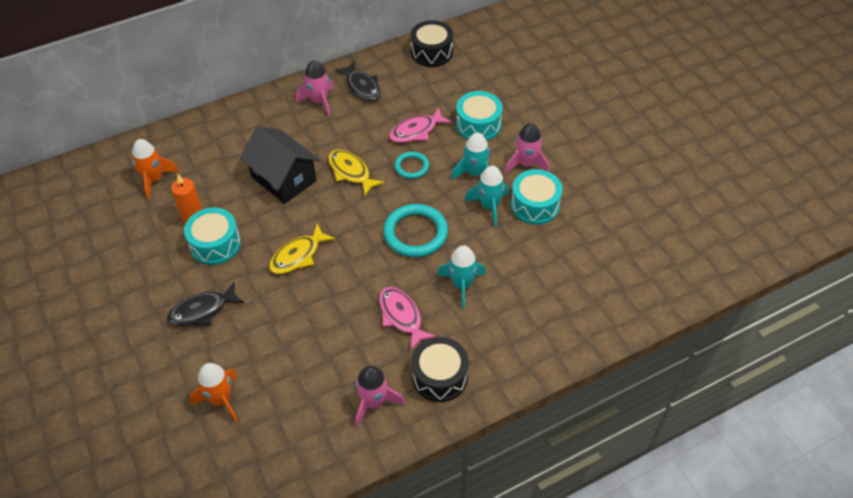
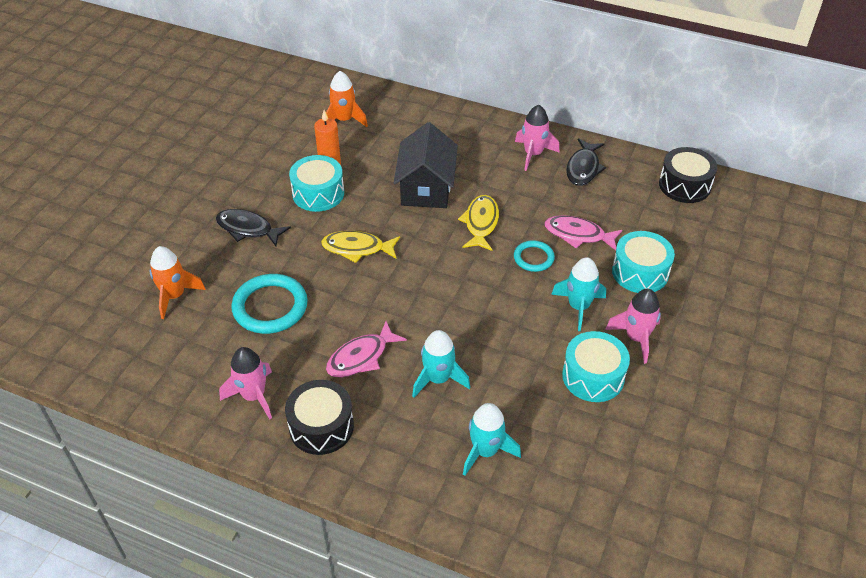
camera: 50 degrees right, 5 degrees down
(401, 316) = (361, 357): pink fish -> pink fish turned 150 degrees counterclockwise
(415, 233) = (462, 308): turquoise ring -> turquoise ring (270, 307)
(489, 206) = (551, 342): turquoise rocket -> turquoise rocket (485, 451)

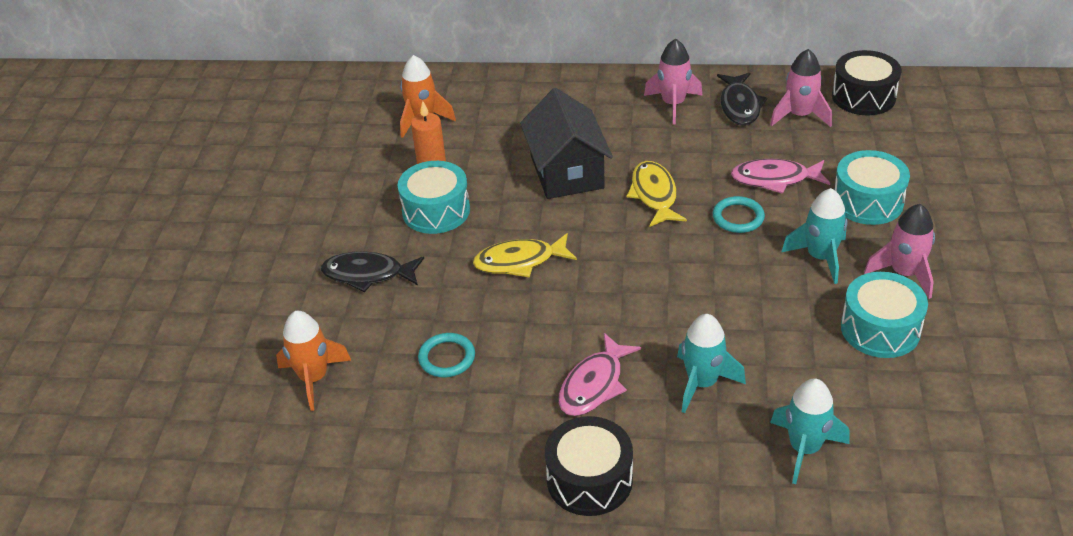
camera: 15 degrees left, 5 degrees down
(253, 396) = (483, 469): pink rocket -> pink rocket (799, 115)
(270, 307) = (447, 358): turquoise ring -> turquoise ring, size x0.57

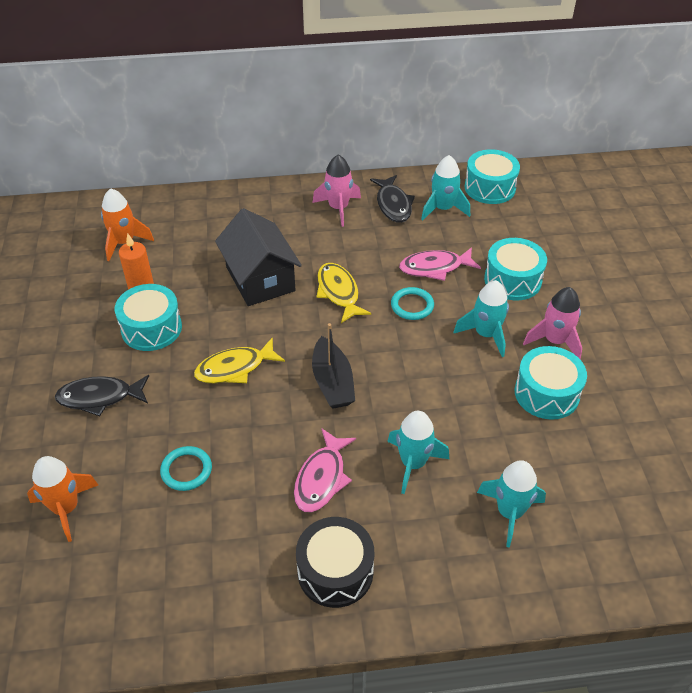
camera: 15 degrees left, 5 degrees up
(627, 288) = (332, 382): none -> black boat
(799, 115) = (443, 209): pink rocket -> turquoise rocket
(863, 96) = (490, 188): black drum -> turquoise drum

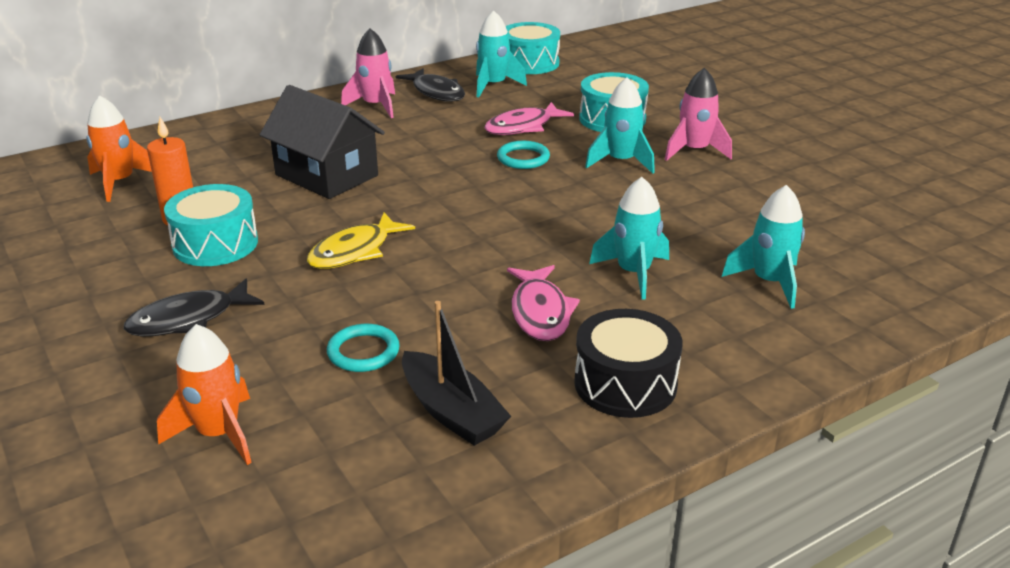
camera: 25 degrees left, 15 degrees down
(332, 382) = (485, 234): black boat -> black boat (451, 412)
(338, 292) = (431, 166): yellow fish -> none
(546, 393) = (722, 188): turquoise drum -> none

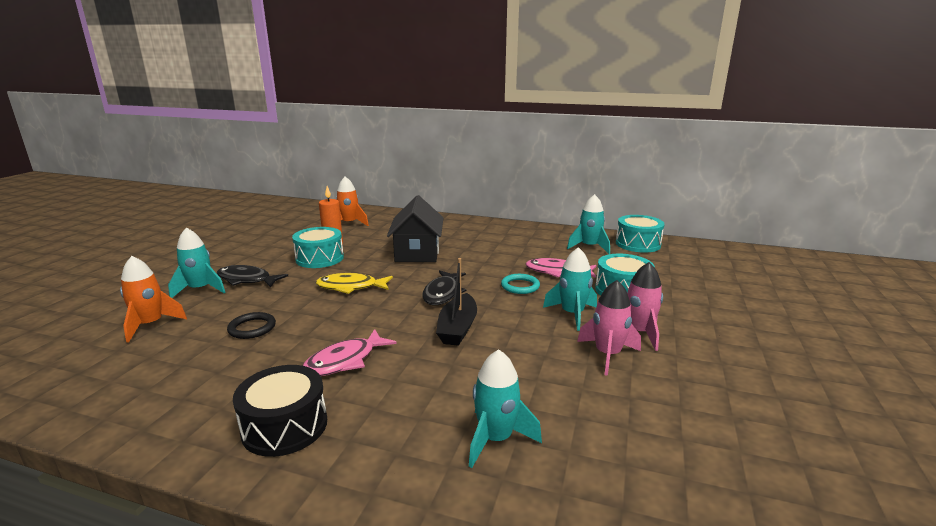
camera: 50 degrees right, 10 degrees down
(363, 352) = (252, 328): turquoise ring -> black ring
(375, 106) = (507, 234): pink rocket -> pink rocket (607, 355)
(436, 92) = (550, 239): black fish -> black fish (443, 293)
(451, 412) = (208, 376): black boat -> black boat (457, 328)
(633, 273) = (432, 374): turquoise rocket -> turquoise rocket (200, 289)

